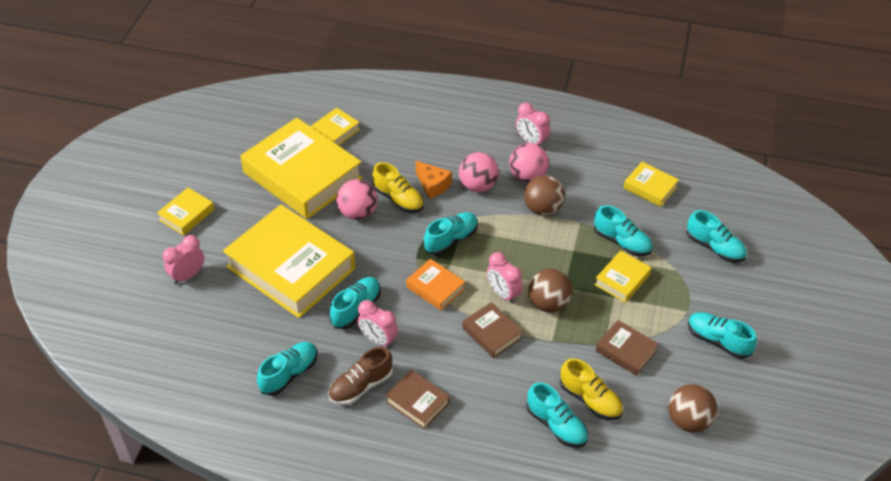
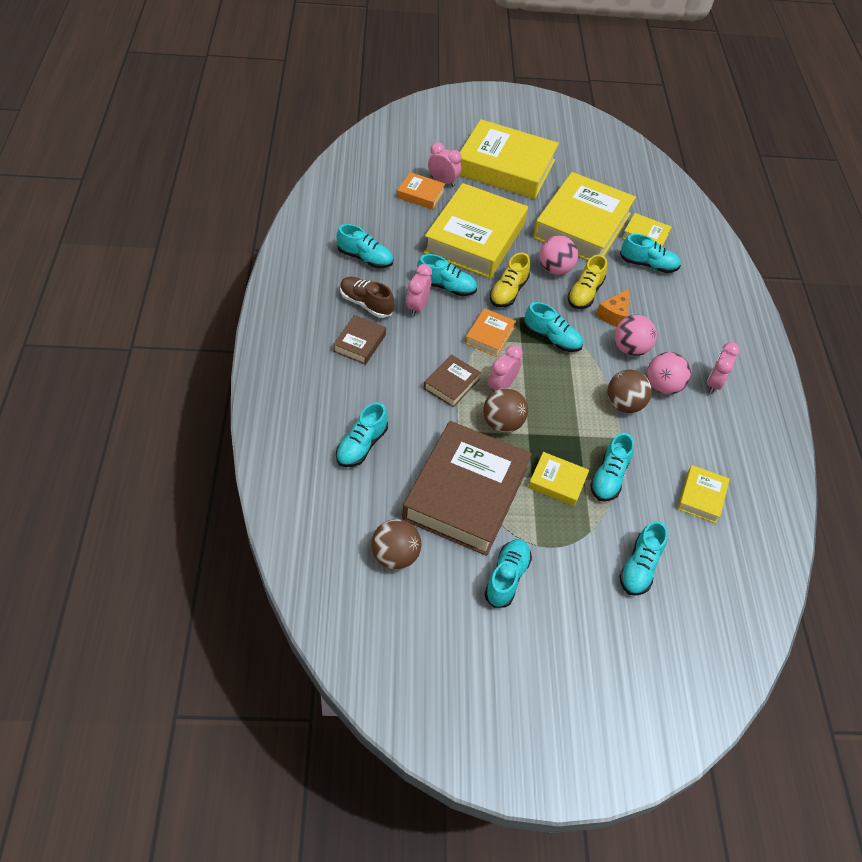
camera: 70 degrees right, 5 degrees up
(186, 215) = (505, 167): yellow book -> yellow book, size x2.24
(202, 301) = (420, 194): none -> orange book
(374, 142) = (648, 265): none -> turquoise shoe
(590, 400) = (397, 469): yellow shoe -> yellow shoe (508, 292)
(626, 351) = (466, 494): brown book -> brown book, size x2.24

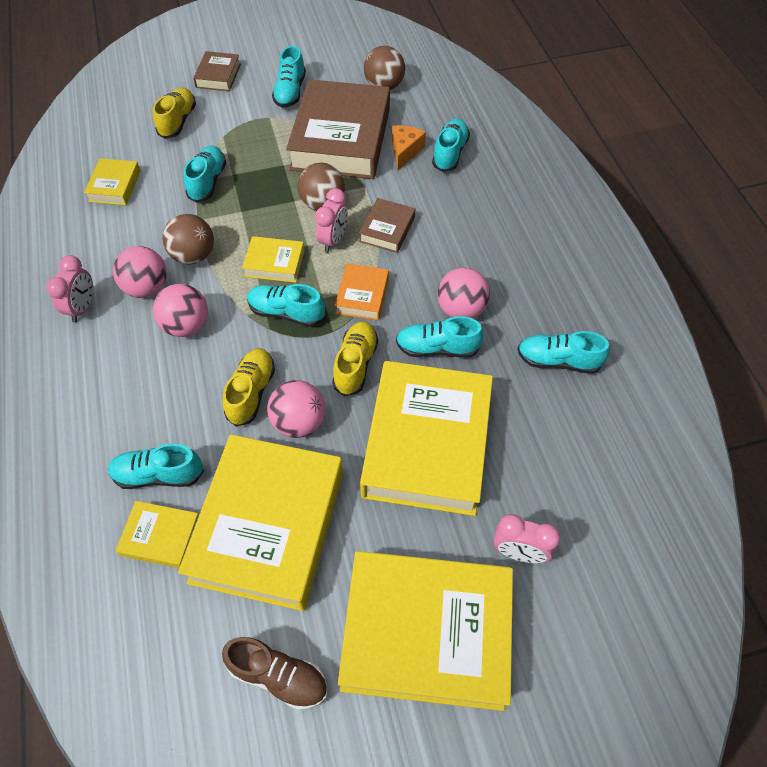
camera: 170 degrees right, 5 degrees up
(359, 343) = (503, 247): brown book -> brown book (218, 76)
(366, 304) = (522, 296): brown shoe -> brown shoe (279, 676)
(417, 307) = (461, 309): pink clock -> pink ball
(420, 194) = (540, 508): orange book -> none
(557, 482) = (258, 166): yellow book -> yellow book (274, 263)
(614, 315) = (208, 369): orange cheese -> orange cheese (405, 151)
(639, 567) = (178, 121): turquoise shoe -> yellow shoe

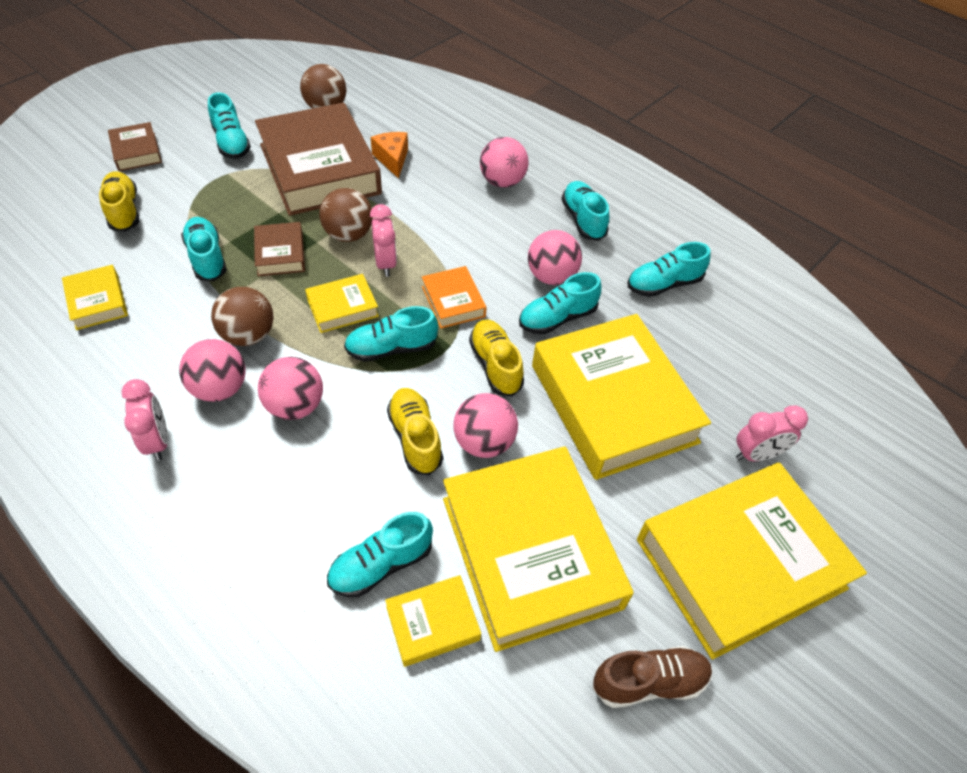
camera: 35 degrees left, 5 degrees down
(387, 229) = (430, 234): brown book -> brown book (280, 254)
(450, 153) = (435, 147): turquoise shoe -> turquoise shoe (583, 219)
(484, 207) = (502, 182): none -> pink ball

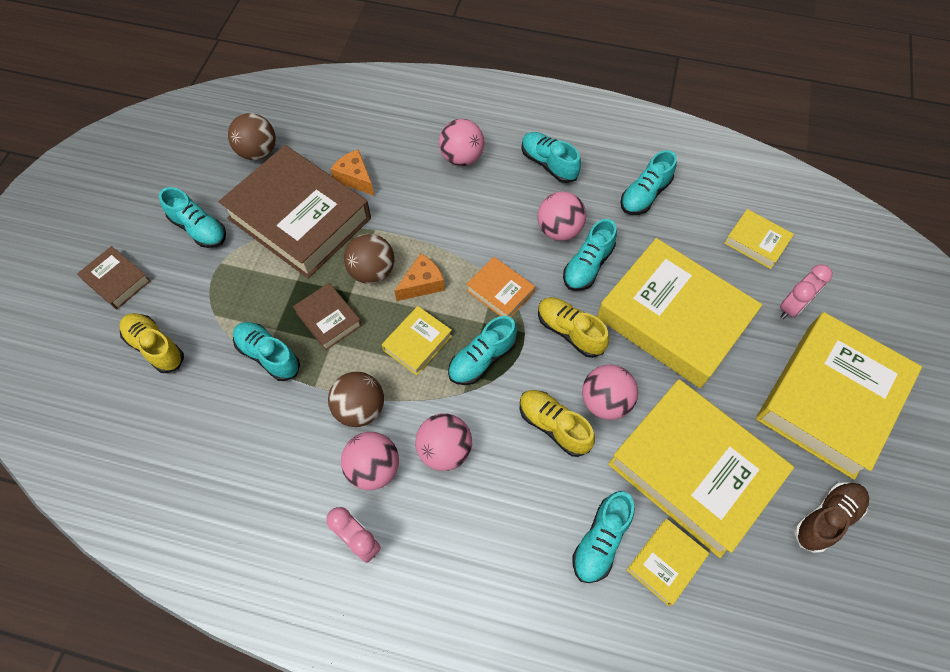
camera: 25 degrees left, 10 degrees up
(97, 302) = (205, 447): yellow book -> yellow book (756, 242)
(385, 263) = (422, 284): pink clock -> orange cheese

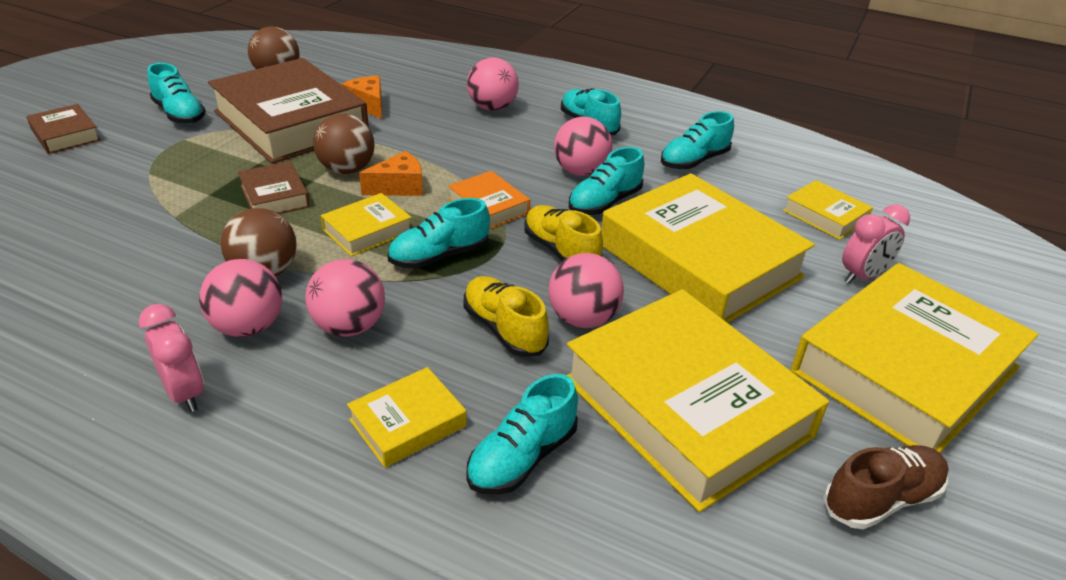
camera: 10 degrees right, 25 degrees down
(155, 347) = (66, 186): yellow shoe -> none
(268, 355) = (186, 212): turquoise shoe -> none
(665, 562) = (612, 501): yellow book -> yellow book (407, 423)

